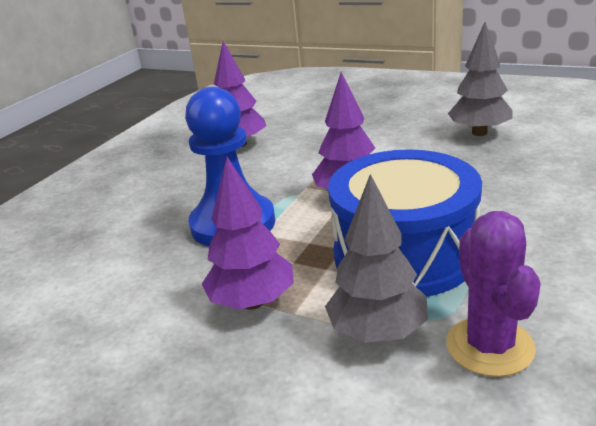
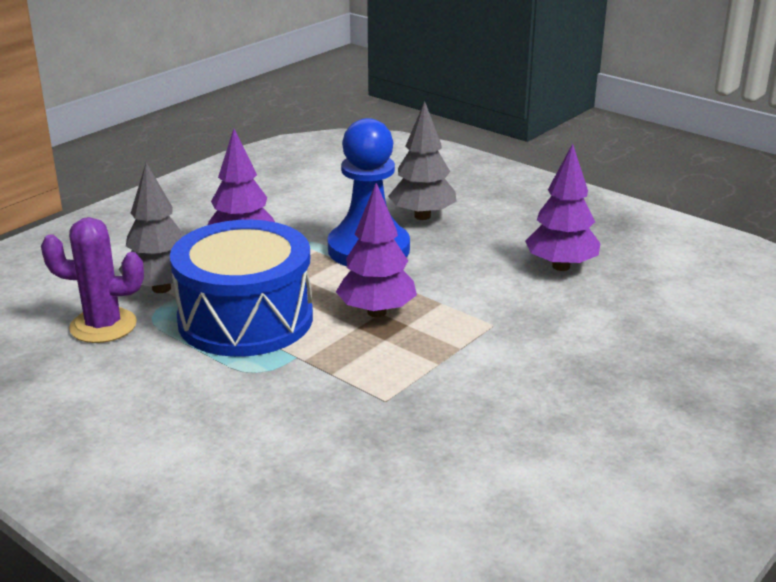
camera: 100 degrees right, 0 degrees up
(479, 133) = (481, 439): grey tree -> grey tree (422, 216)

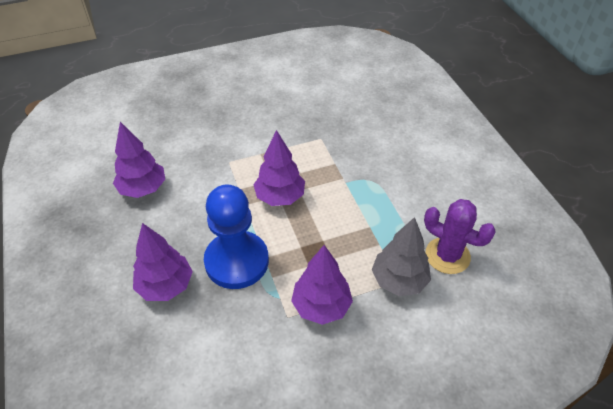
camera: 150 degrees left, 20 degrees up
(245, 319) = (357, 224): blue drum -> none
(422, 216) = (166, 286): grey tree -> purple tree

